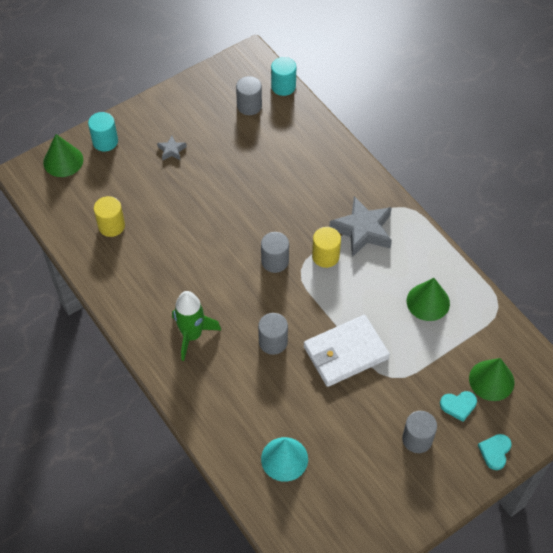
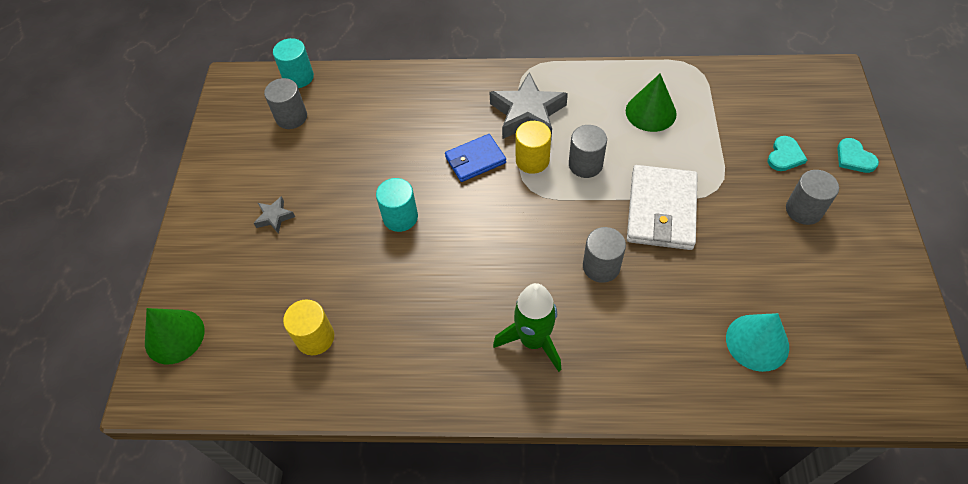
camera: 50 degrees left, 0 degrees up
(105, 141) = (195, 275): turquoise cylinder -> turquoise cylinder (400, 217)
(275, 261) = (502, 206): grey cylinder -> grey cylinder (585, 164)
(299, 224) = (475, 160): none -> blue wallet
(491, 380) = (772, 116): green cone -> none

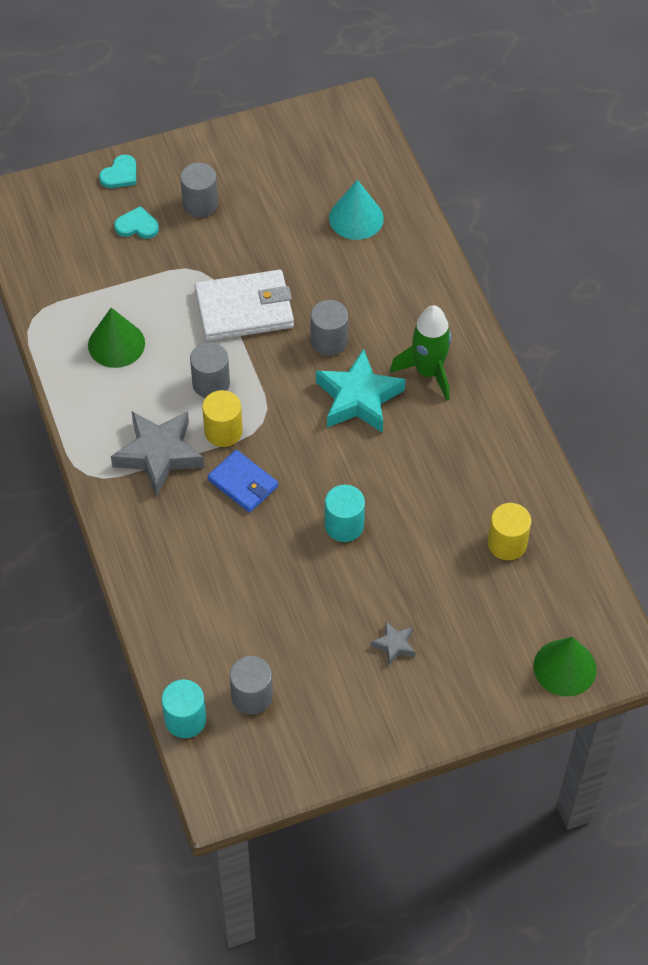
camera: 115 degrees left, 0 degrees up
(526, 270) = (358, 398): none -> turquoise star

